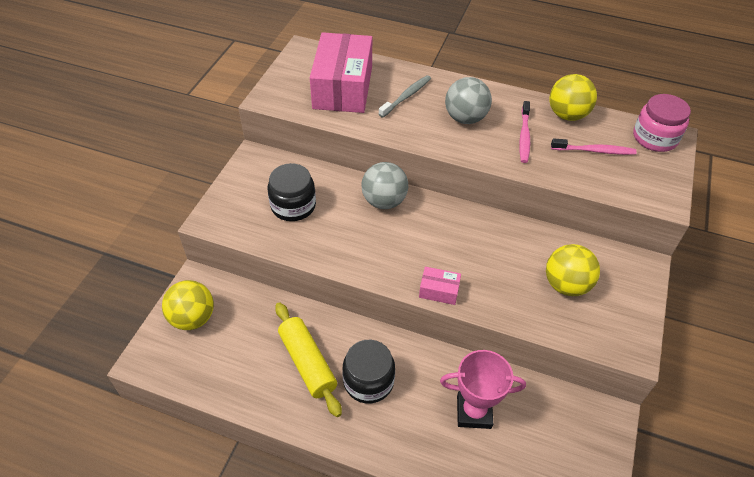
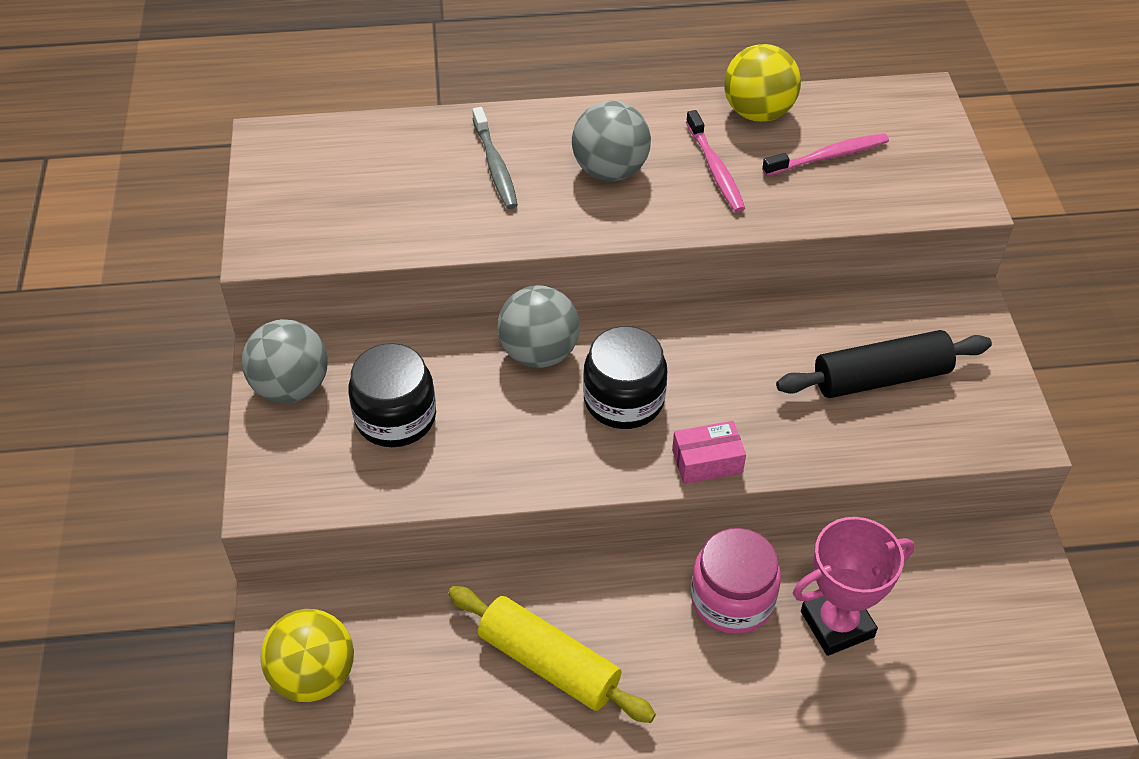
camera: 25 degrees left, 0 degrees up
(253, 173) = (291, 387): none -> grey ball
(343, 87) = (380, 185): pink box -> none
(368, 381) = (659, 649): black jar -> black jar (624, 399)
(406, 96) = (495, 166): grey toothbrush -> grey toothbrush turned 150 degrees clockwise
(566, 285) = (880, 377): yellow ball -> black rolling pin
(655, 138) = (899, 106): pink jar -> pink jar (732, 599)

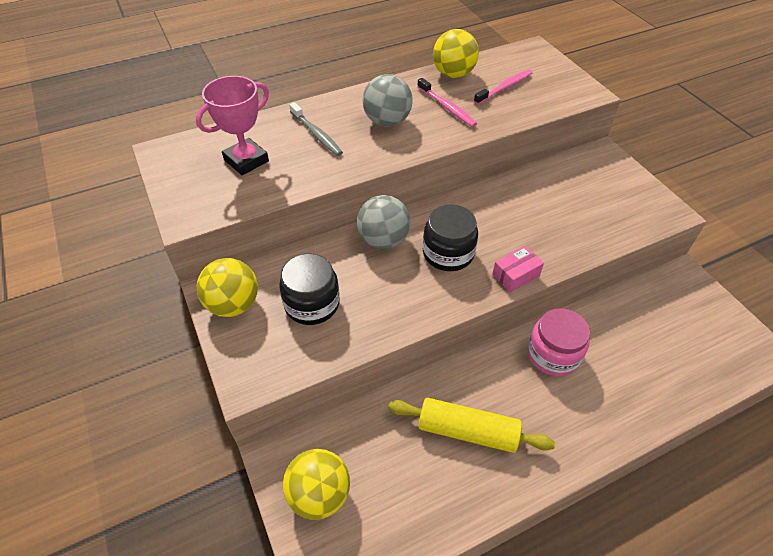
camera: 20 degrees left, 0 degrees up
(291, 387) = (233, 304): grey ball -> yellow ball
(837, 624) = (618, 350): pink trophy -> pink trophy (246, 160)
(880, 377) = (582, 202): black rolling pin -> none

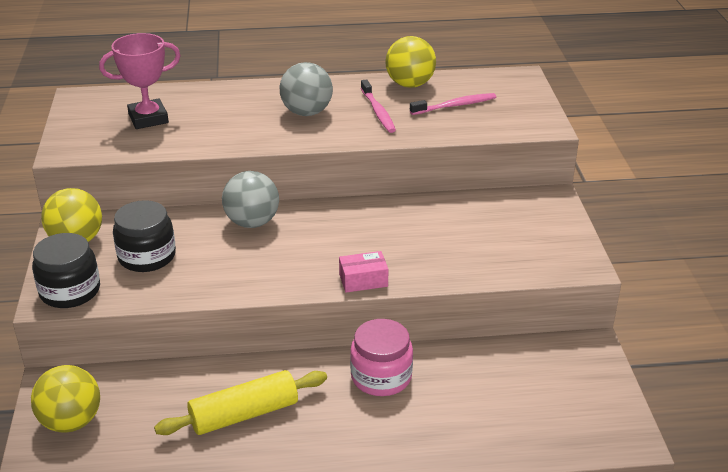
camera: 20 degrees right, 15 degrees down
(316, 134) = (229, 110): grey toothbrush -> none
(448, 253) = (308, 247): black jar -> black jar (70, 291)
(467, 431) = (244, 414): yellow rolling pin -> yellow rolling pin turned 60 degrees counterclockwise

